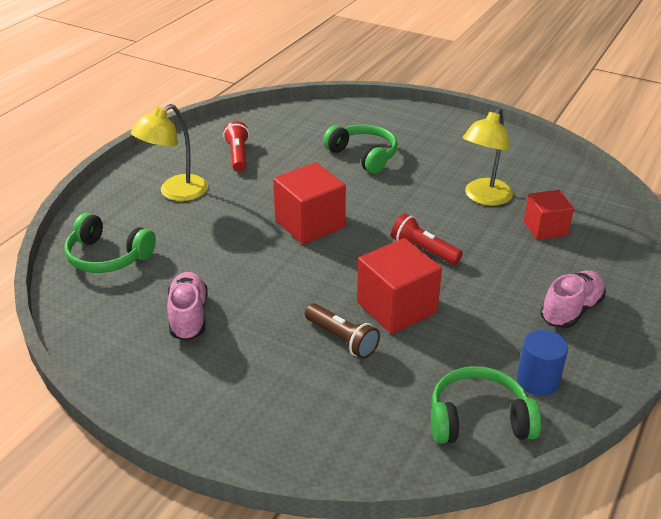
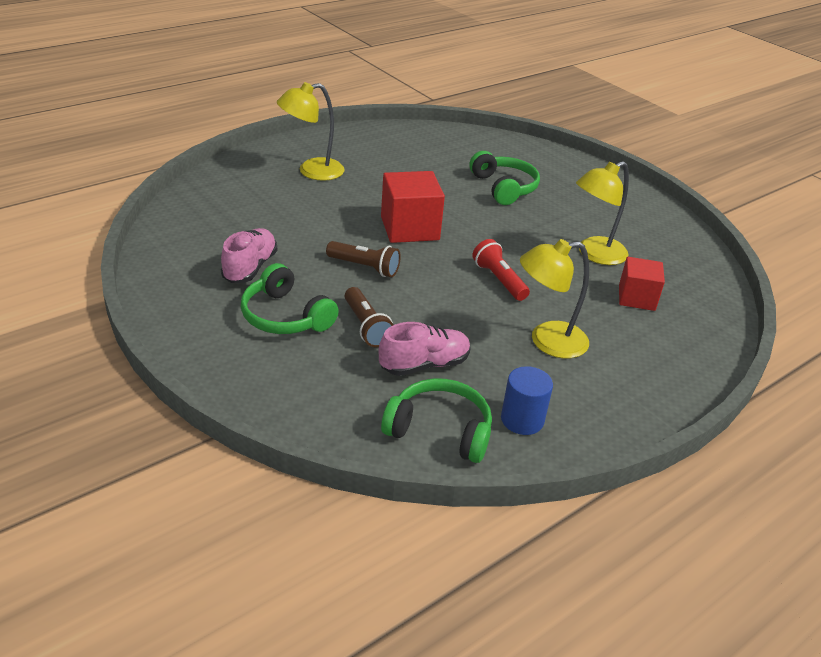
camera: 20 degrees right, 0 degrees up
(108, 256) = (220, 203): green headphones -> green headphones (285, 316)
(238, 155) = (388, 157): red flashlight -> none
(297, 278) = (365, 267): none -> brown flashlight
(396, 307) = (436, 318): red cube -> none
(505, 296) = (547, 341): none -> yellow lamp
(571, 310) = (605, 374): pink shoe -> pink shoe (424, 365)

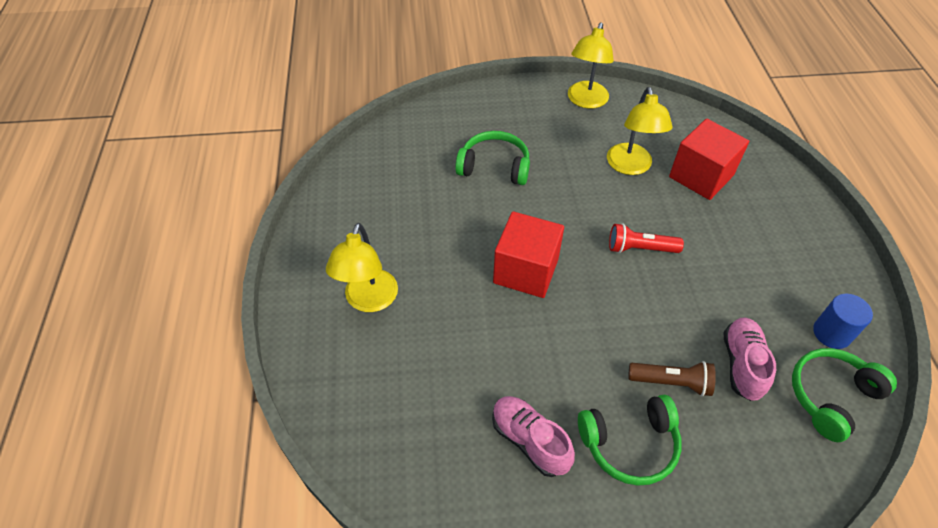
camera: 55 degrees left, 15 degrees up
(365, 267) = (575, 338): brown flashlight -> none
(547, 341) = (738, 263): yellow lamp -> yellow lamp (585, 101)
(636, 298) = (701, 176): red cube -> red cube, size x1.54

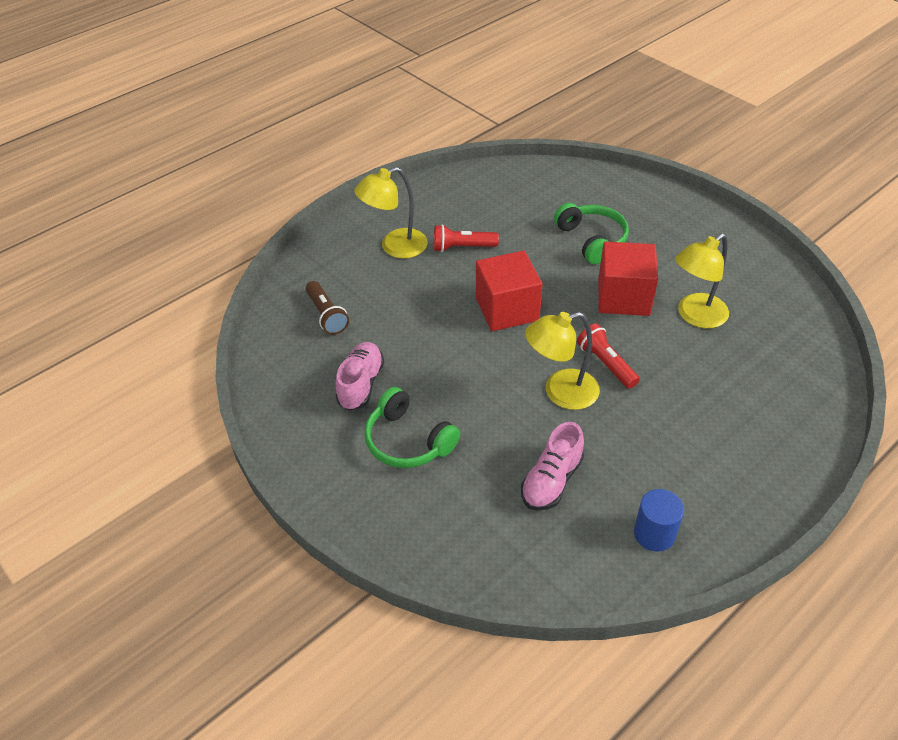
camera: 55 degrees right, 5 degrees down
(420, 252) = (462, 247): none -> red flashlight
(585, 101) = (740, 252): yellow lamp -> yellow lamp (560, 392)
(671, 382) = (488, 442): brown flashlight -> brown flashlight (327, 315)
(701, 176) = (744, 366): red cube -> red cube (623, 297)
(742, 364) = (551, 481): pink shoe -> pink shoe turned 150 degrees clockwise
(831, 396) = (579, 557): green headphones -> none

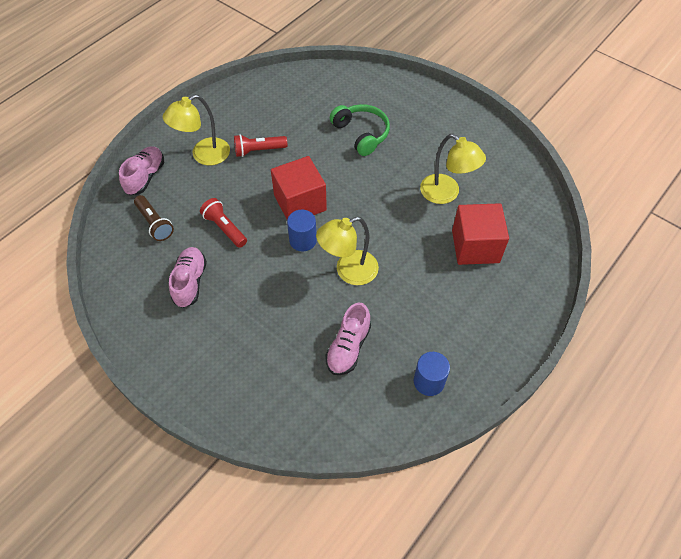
camera: 10 degrees left, 10 degrees up
(322, 264) = (145, 177): none -> pink shoe
(408, 441) = (233, 327): green headphones -> none
(506, 351) = (303, 240): none -> blue cylinder
(605, 364) = (381, 242): red flashlight -> red flashlight (224, 228)
(623, 297) = (390, 183): red cube -> red cube (475, 246)
(695, 316) = (446, 194): yellow lamp -> yellow lamp turned 90 degrees counterclockwise

